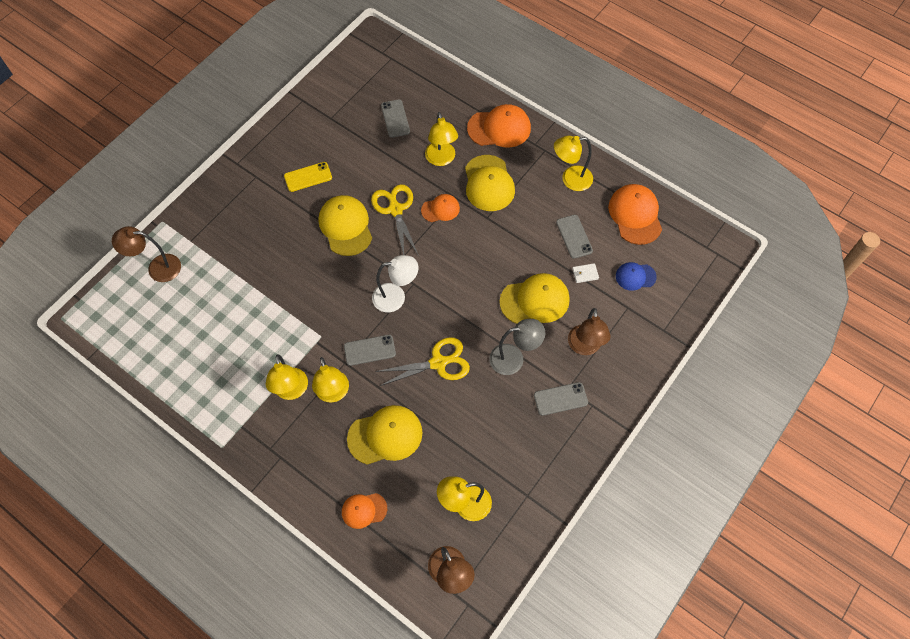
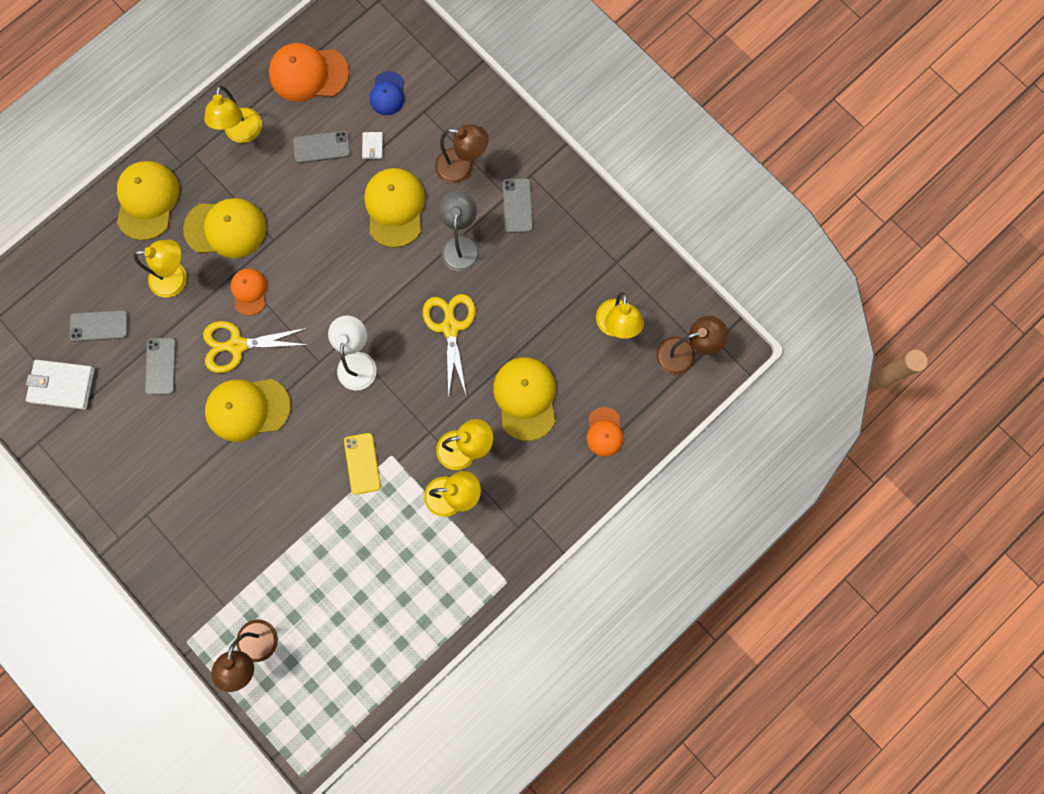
camera: 80 degrees left, 15 degrees up
(308, 177) = (163, 447): yellow phone -> yellow phone (362, 463)
(346, 106) = (62, 385): none -> white wallet
(369, 350) = (419, 401): grey phone -> grey phone (161, 366)
(499, 128) = (147, 201): orange cap -> yellow cap

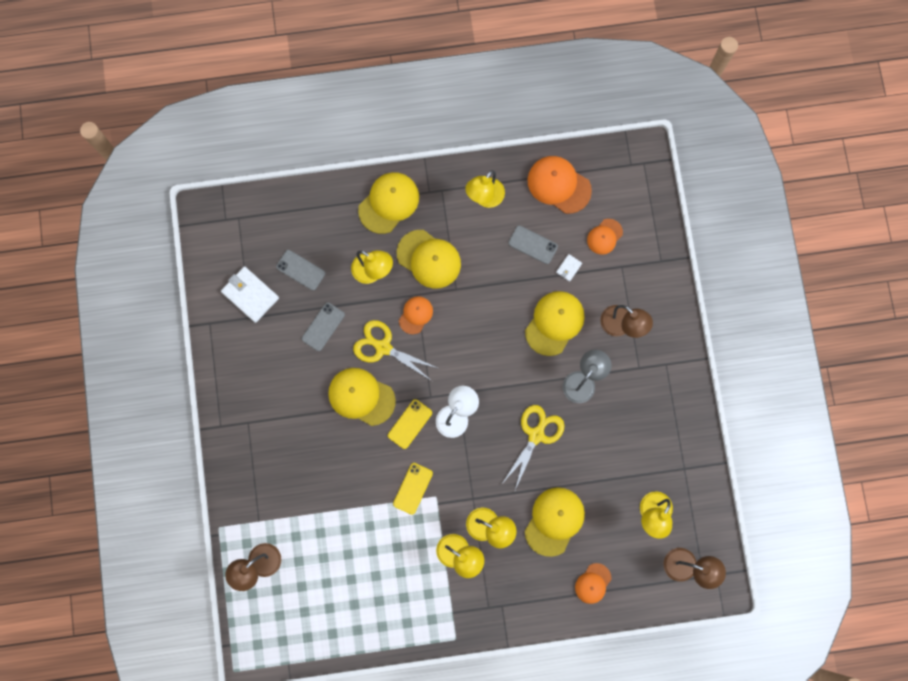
camera: 35 degrees right, 0 degrees up
(316, 402) = (409, 424): none -> yellow phone
(387, 93) = (604, 236): blue cap -> orange cap
(517, 206) = (641, 380): grey phone -> none

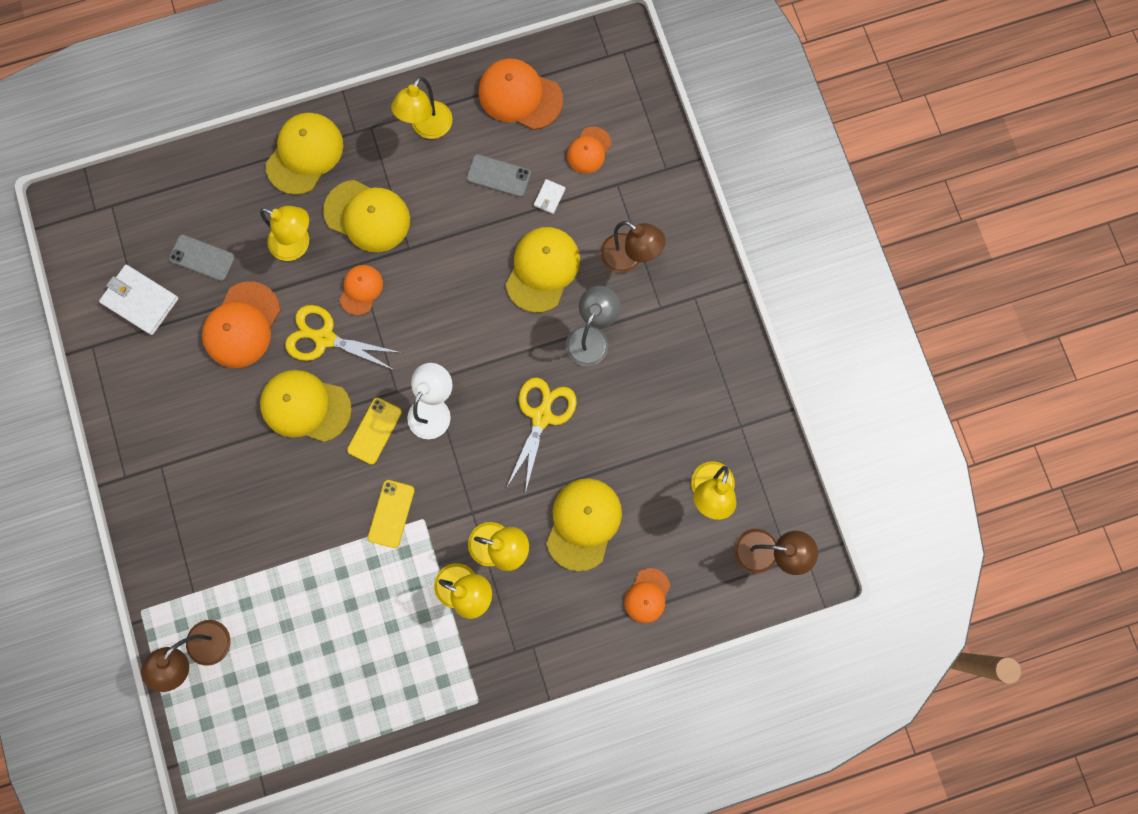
camera: 10 degrees left, 0 degrees up
(323, 326) = (242, 325): grey phone -> orange cap

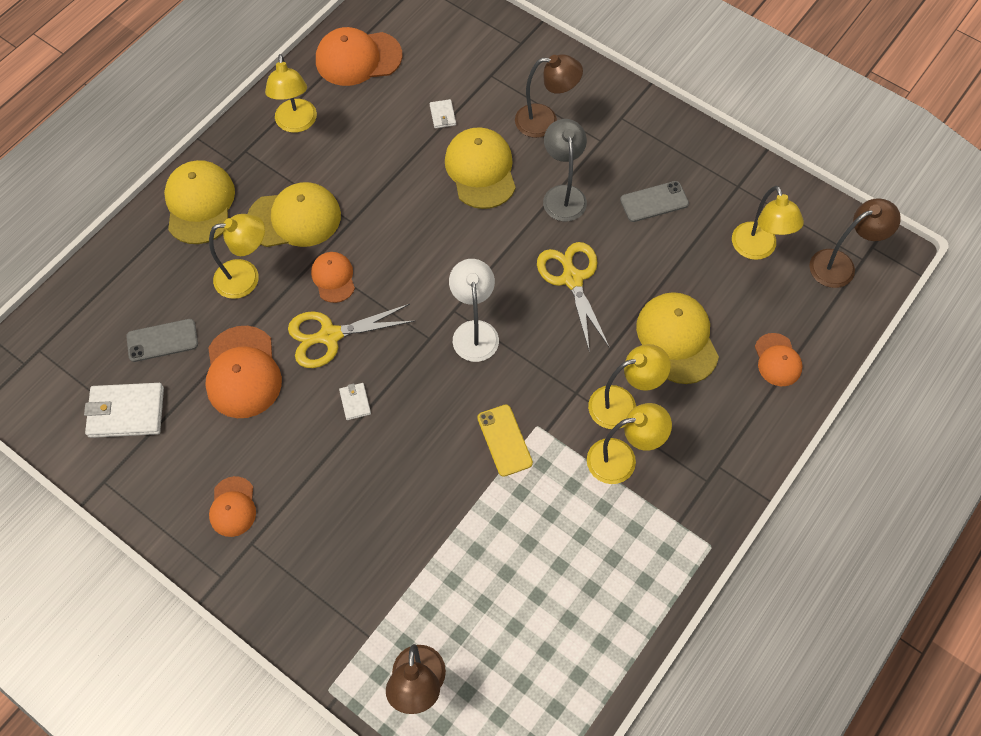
camera: 35 degrees left, 15 degrees down
(305, 406) = (355, 402): yellow cap -> white wallet
(374, 431) = (435, 382): yellow phone -> none
(498, 176) = (386, 124): grey phone -> grey phone (654, 201)
(589, 150) = (447, 64): orange cap -> orange cap (233, 507)

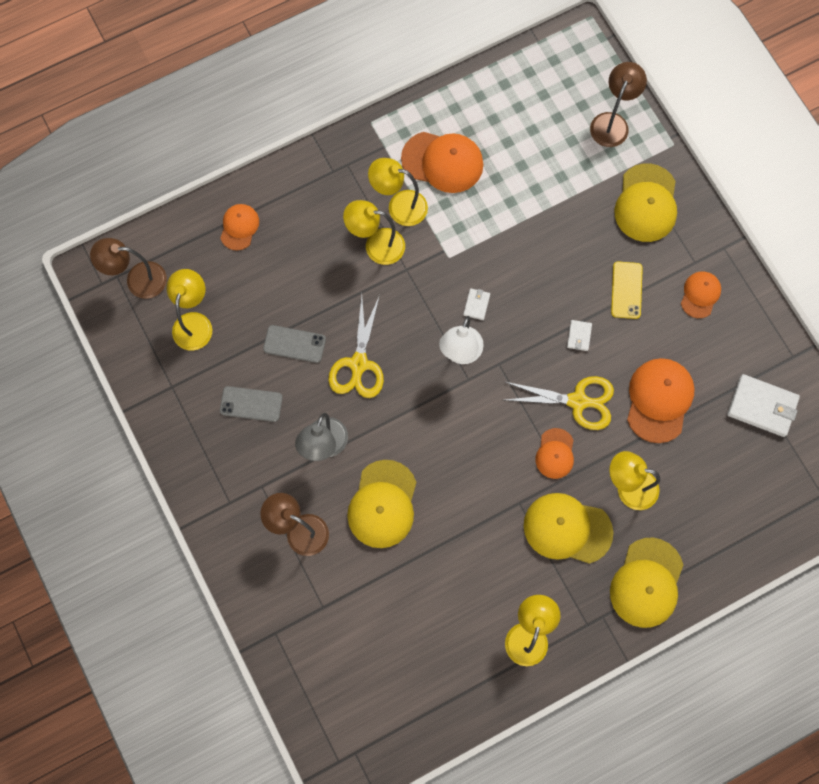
camera: 155 degrees left, 10 degrees up
(162, 340) = (717, 458): grey phone -> grey phone (294, 344)
(358, 58) = (440, 688): orange cap -> orange cap (442, 162)
(442, 115) = (389, 581): white wallet -> white wallet (476, 305)
(504, 440) = (478, 257): yellow phone -> yellow phone (626, 290)
(677, 339) = (305, 277): yellow cap -> yellow cap (646, 203)

